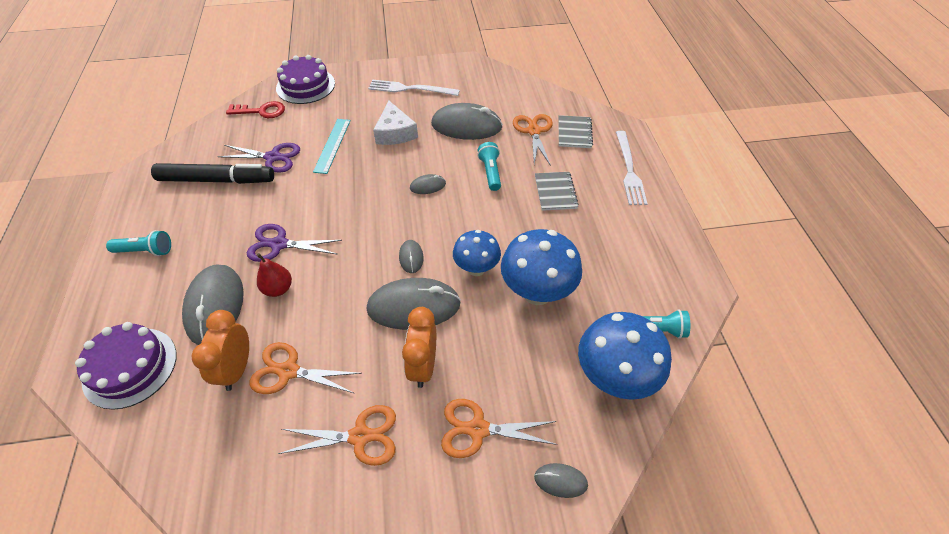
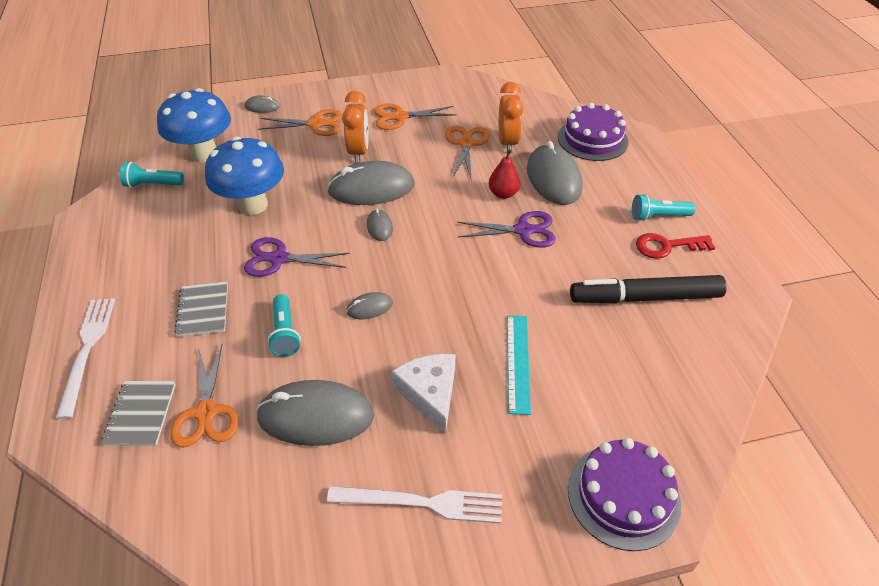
camera: 175 degrees right, 5 degrees down
(261, 111) = (665, 423): red key -> red key (667, 246)
(273, 157) = (593, 336): purple scissors -> purple scissors (279, 259)
(288, 371) = (466, 144): orange scissors -> orange scissors turned 90 degrees counterclockwise
(476, 268) = (311, 221): blue mushroom -> none

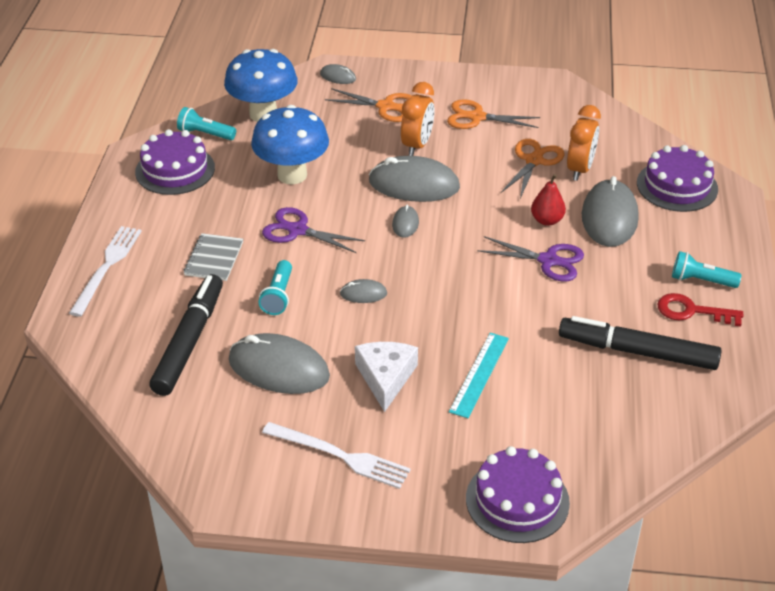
camera: 20 degrees right, 5 degrees down
(132, 227) = (175, 170): none -> purple cake
(141, 414) = (136, 328): grey notebook -> none
(206, 412) = (189, 341): orange scissors -> black marker

